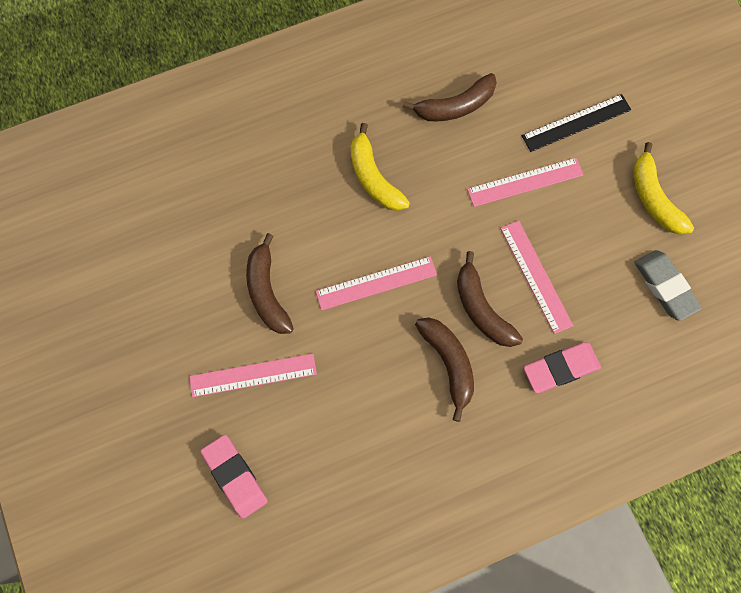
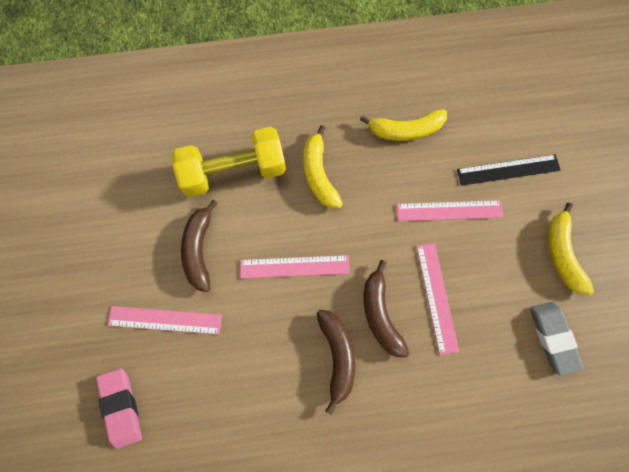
camera: 15 degrees right, 0 degrees up
(278, 198) = (234, 172): none -> yellow dumbbell
(455, 106) = (406, 130): brown banana -> yellow banana
(560, 368) = (437, 389): pink eraser -> none

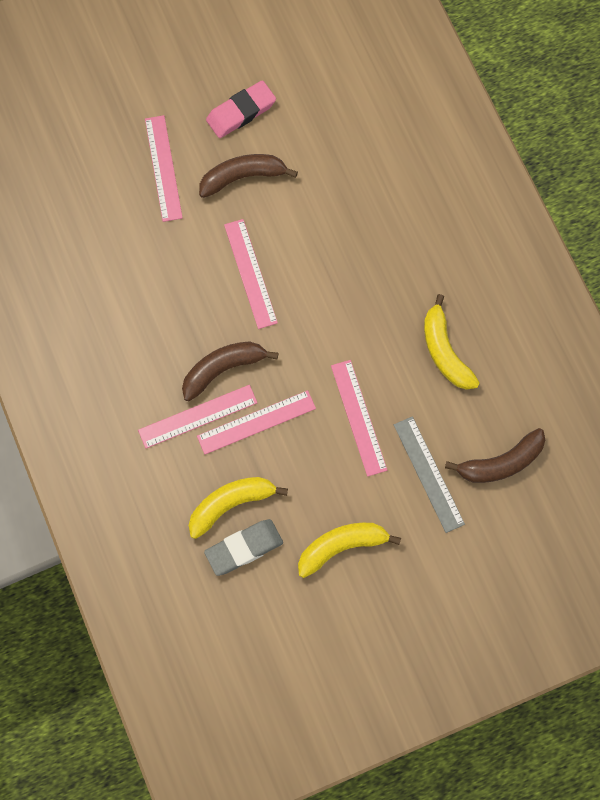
camera: 75 degrees right, 0 degrees up
(121, 407) = (73, 157): pink eraser -> pink eraser (241, 112)
(234, 172) = (339, 184): yellow dumbbell -> none
(319, 174) = (361, 271): yellow banana -> yellow banana (230, 504)
(337, 356) = (169, 337): brown banana -> brown banana (501, 463)
(421, 349) = (198, 416): none -> pink ruler
(508, 169) = (429, 474): black ruler -> grey ruler

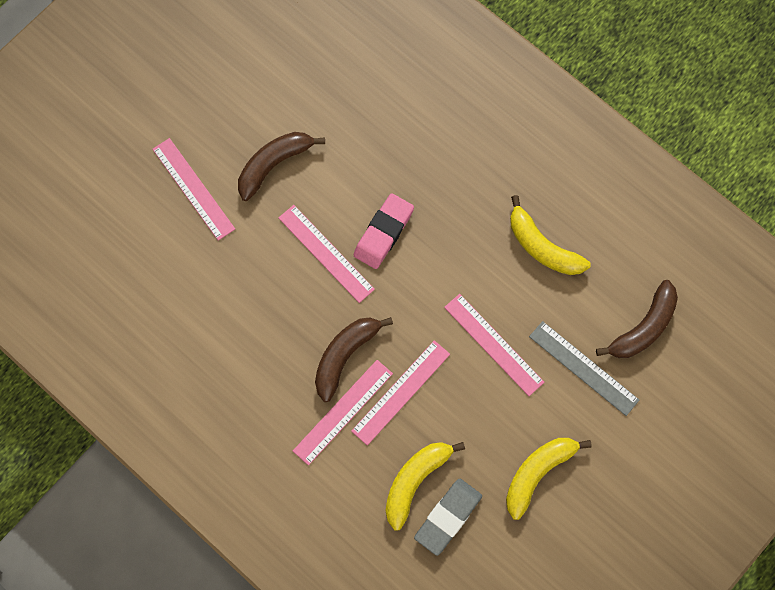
camera: 25 degrees left, 0 degrees up
(241, 112) = (241, 103): pink eraser -> pink eraser (383, 233)

